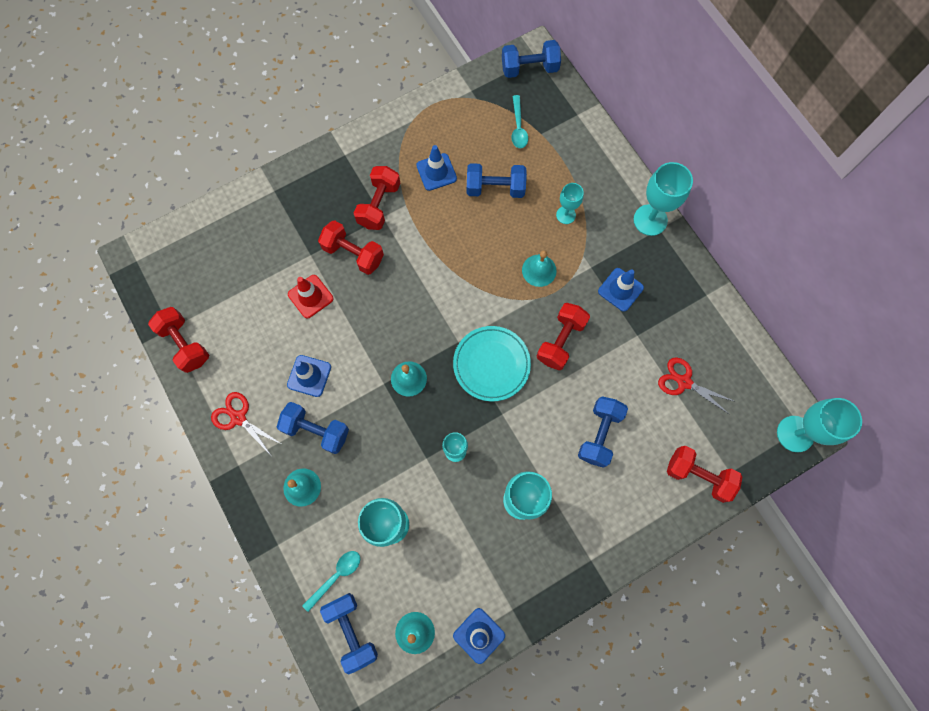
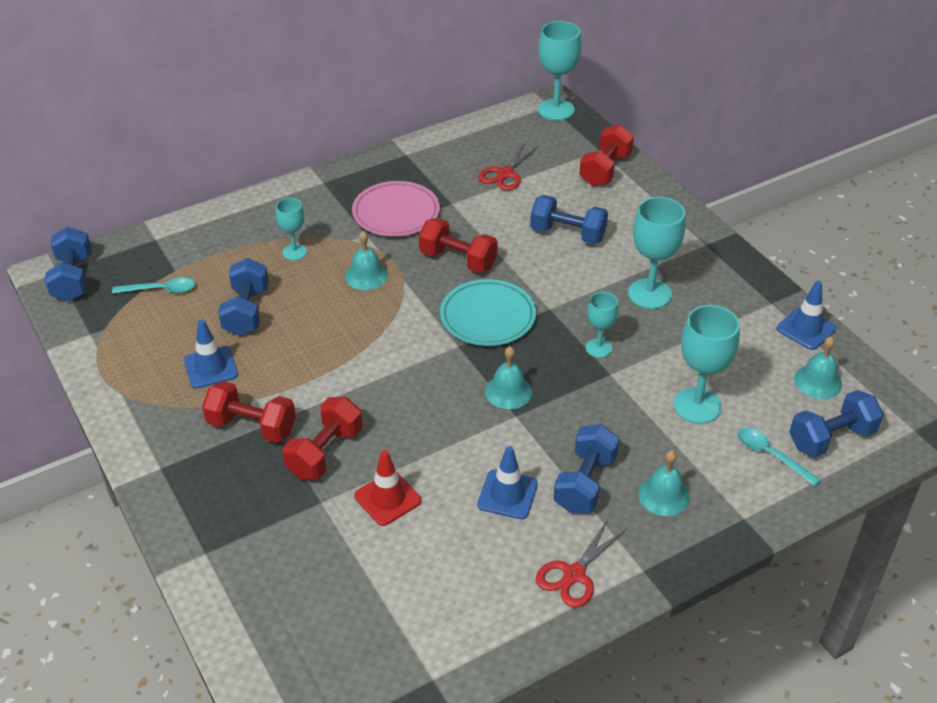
camera: 90 degrees left, 30 degrees down
(185, 344) = (460, 654): red dumbbell -> none
(620, 289) = (396, 213): blue traffic cone -> pink plate
(650, 220) = (311, 188): turquoise goblet -> none

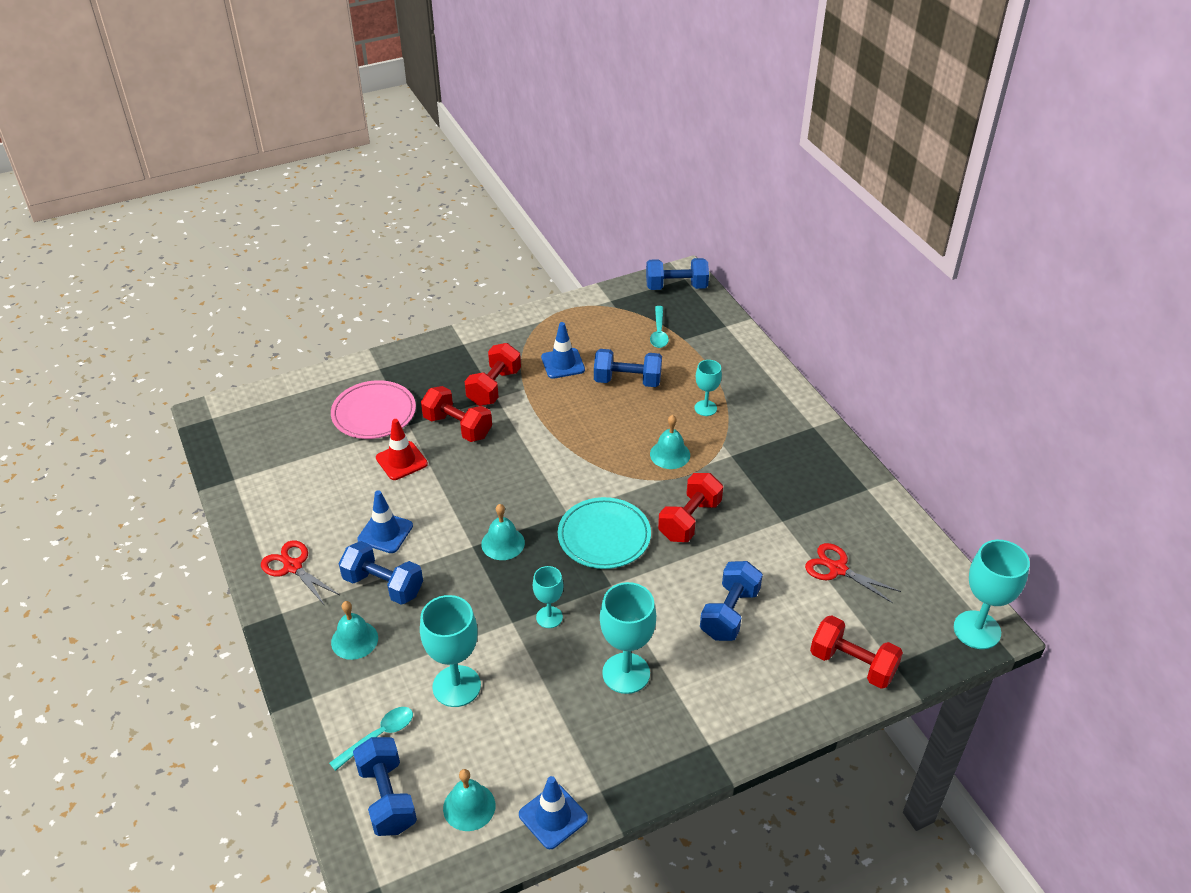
camera: 95 degrees right, 0 degrees up
(396, 213) = (764, 477): pink plate -> pink plate (374, 413)

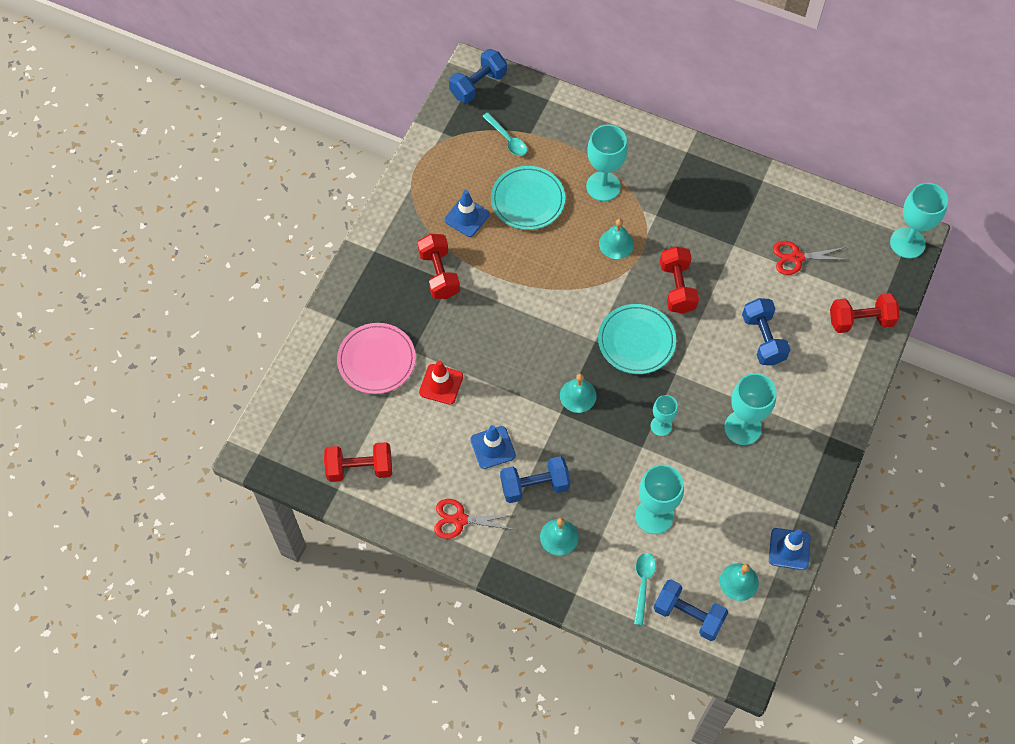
camera: 40 degrees left, 20 degrees up
(457, 427) = (449, 327): red dumbbell -> red dumbbell (360, 468)
(627, 381) = (527, 200): blue dumbbell -> turquoise plate
(705, 408) = (603, 186): turquoise goblet -> turquoise goblet, size x1.72

